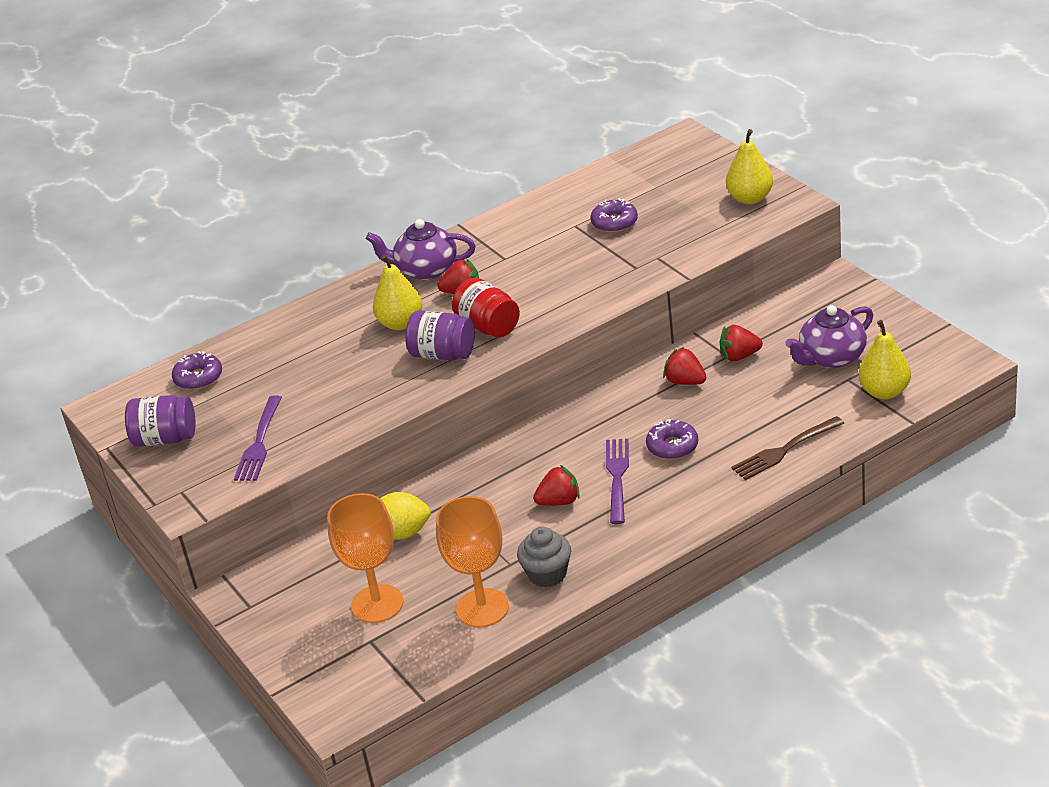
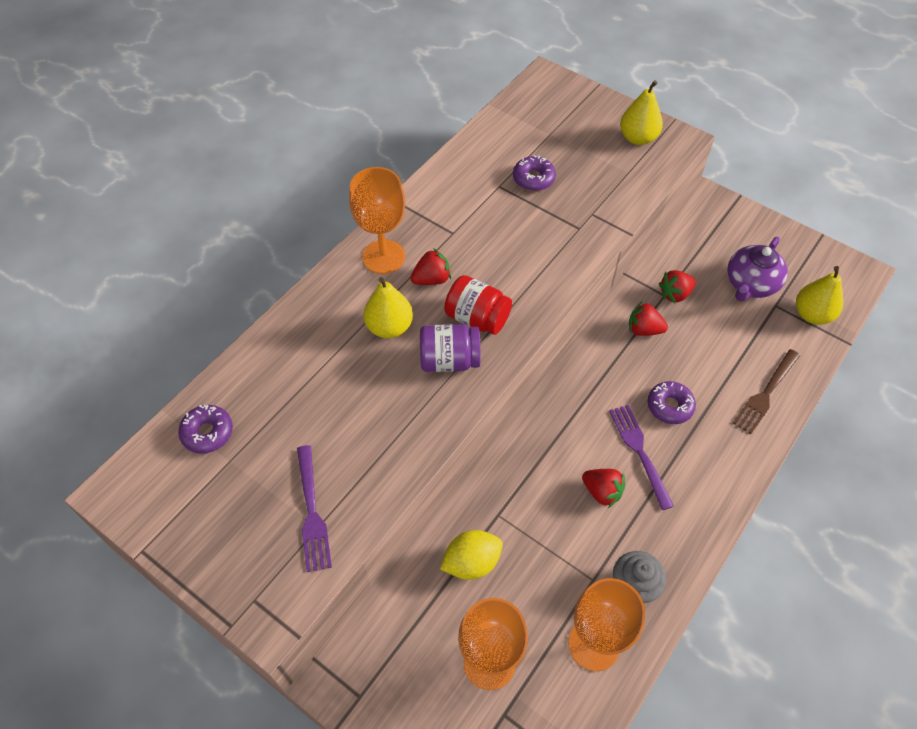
camera: 25 degrees left, 20 degrees up
(165, 439) = (205, 526): purple jar -> none
(426, 270) = (383, 257): purple teapot -> orange goblet
(559, 501) = (602, 492): red strawberry -> red strawberry turned 75 degrees clockwise

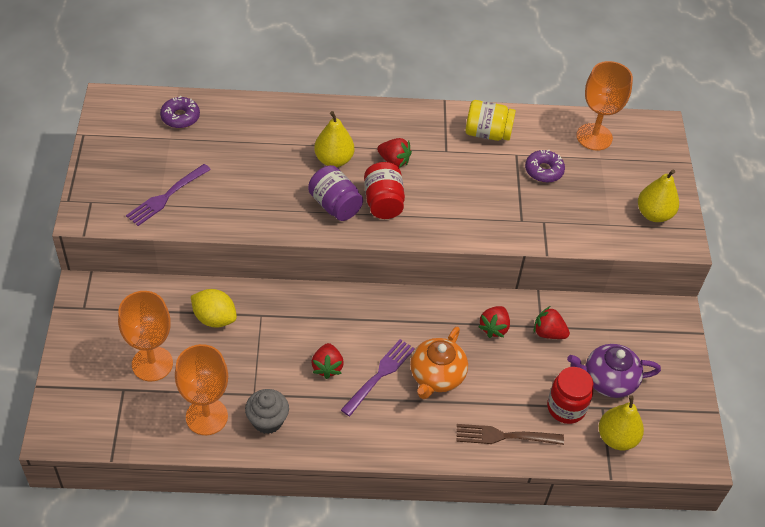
camera: 50 degrees right, 5 degrees down
(383, 257) = (389, 125): orange goblet -> orange goblet (594, 137)
(457, 190) = (487, 133): none -> yellow jar
(644, 329) = (494, 328): red strawberry -> red strawberry turned 135 degrees counterclockwise
(669, 406) = (436, 376): purple donut -> orange teapot
(761, 330) = (566, 408): none -> red jar

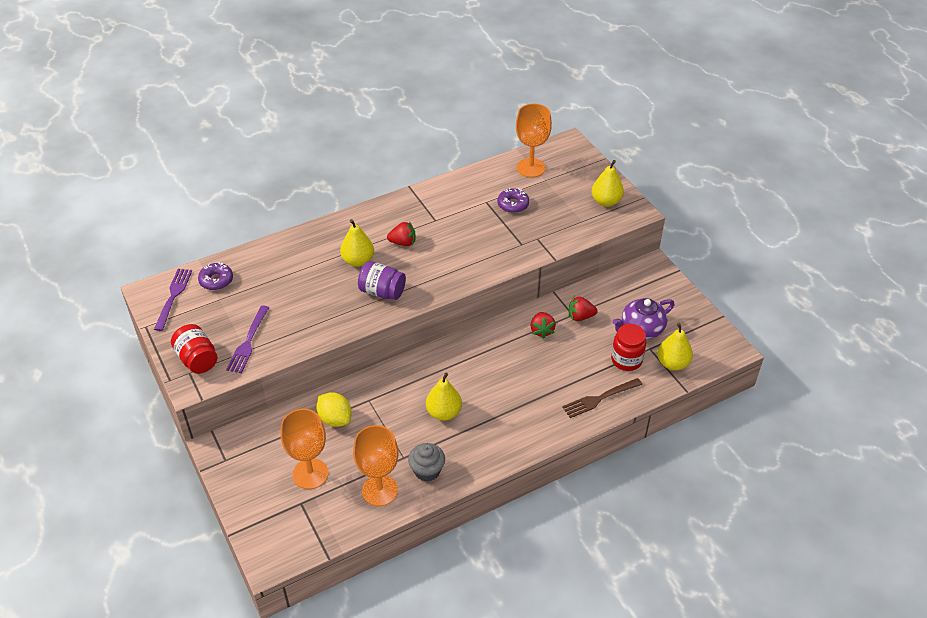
camera: 25 degrees left, 5 degrees down
(214, 318) = (335, 419): yellow lemon -> yellow lemon turned 45 degrees clockwise
(327, 367) = (444, 412): red strawberry -> yellow pear
(379, 375) = (485, 400): purple fork -> purple fork (173, 296)
(383, 202) = (416, 274): red jar -> red jar (197, 359)
(436, 376) = (525, 381): orange teapot -> none
(487, 133) = (456, 196): yellow jar -> none

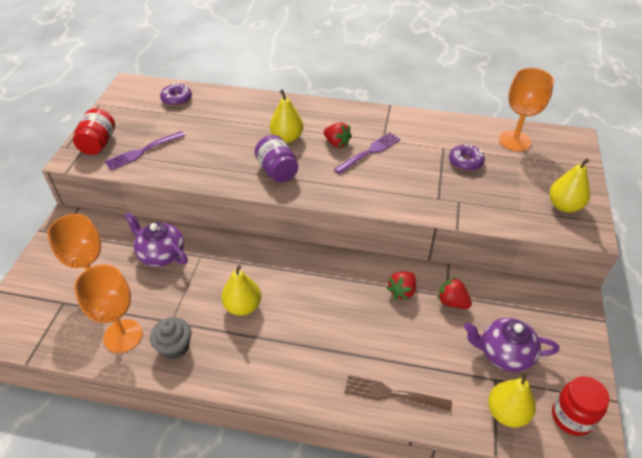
camera: 40 degrees right, 0 degrees up
(173, 296) = (139, 95): purple fork -> purple fork (369, 152)
(335, 419) = (161, 254): yellow lemon -> purple teapot
(626, 360) = (458, 374): red jar -> red jar (571, 417)

